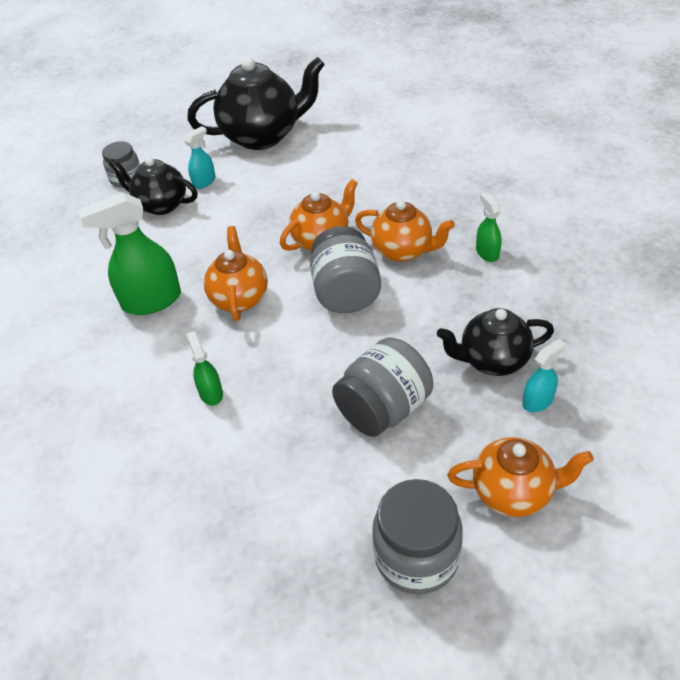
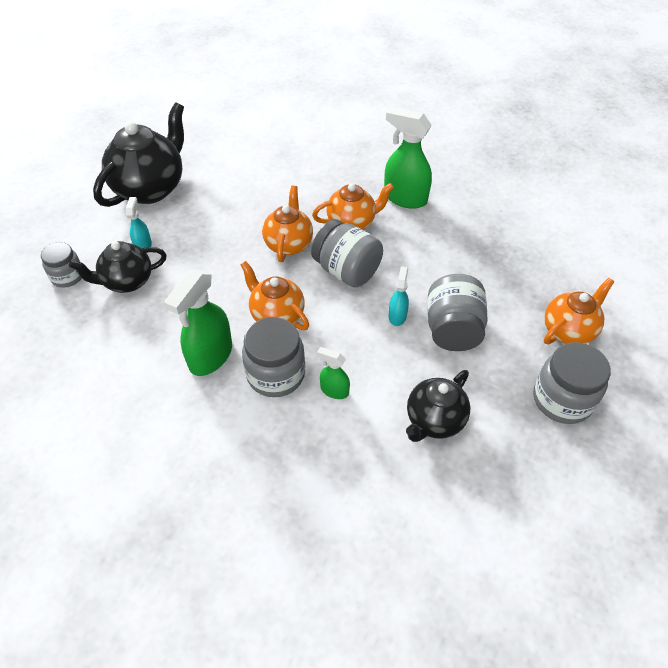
camera: 45 degrees left, 5 degrees up
(181, 348) = (276, 374): none -> grey jar
(487, 253) = (404, 198): green spray bottle -> green spray bottle, size x1.92
(493, 360) = (479, 263): black teapot -> black teapot (434, 421)
(538, 401) = (526, 272): turquoise spray bottle -> turquoise spray bottle (397, 316)

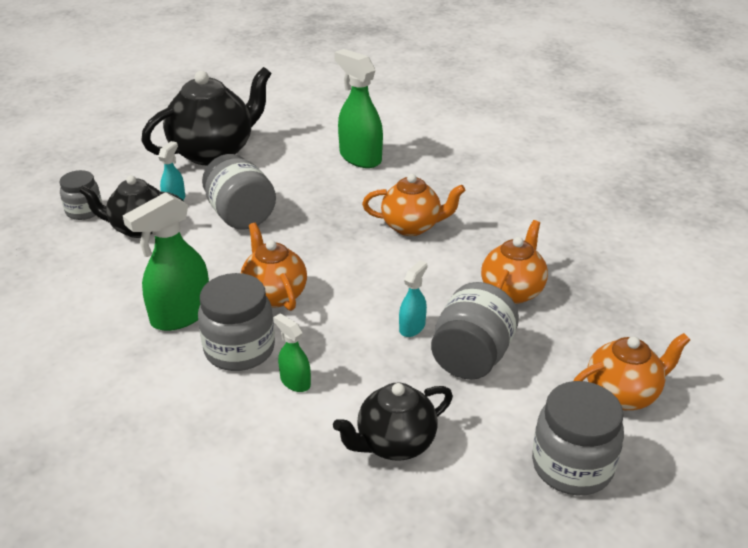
camera: 20 degrees right, 15 degrees down
(289, 244) = (328, 231): orange teapot -> orange teapot (512, 291)
(347, 271) = (379, 270): grey jar -> grey jar (240, 215)
(404, 198) = (489, 215): green spray bottle -> green spray bottle (360, 157)

